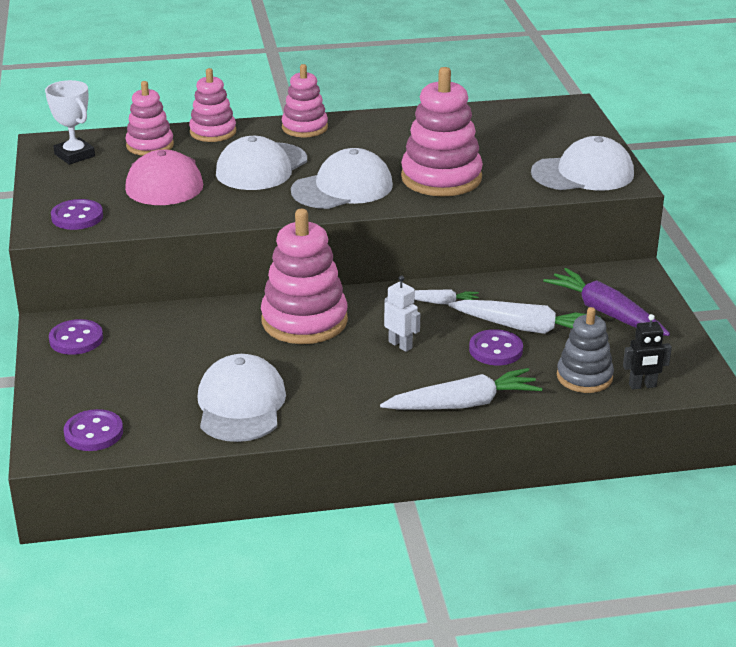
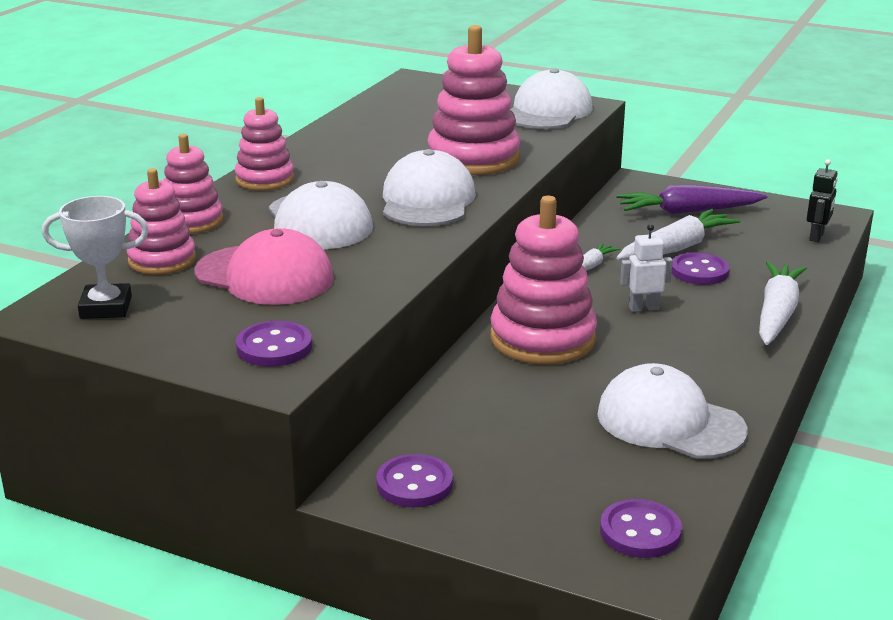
camera: 55 degrees left, 5 degrees down
(584, 377) = (781, 252): grey stacking toy -> none

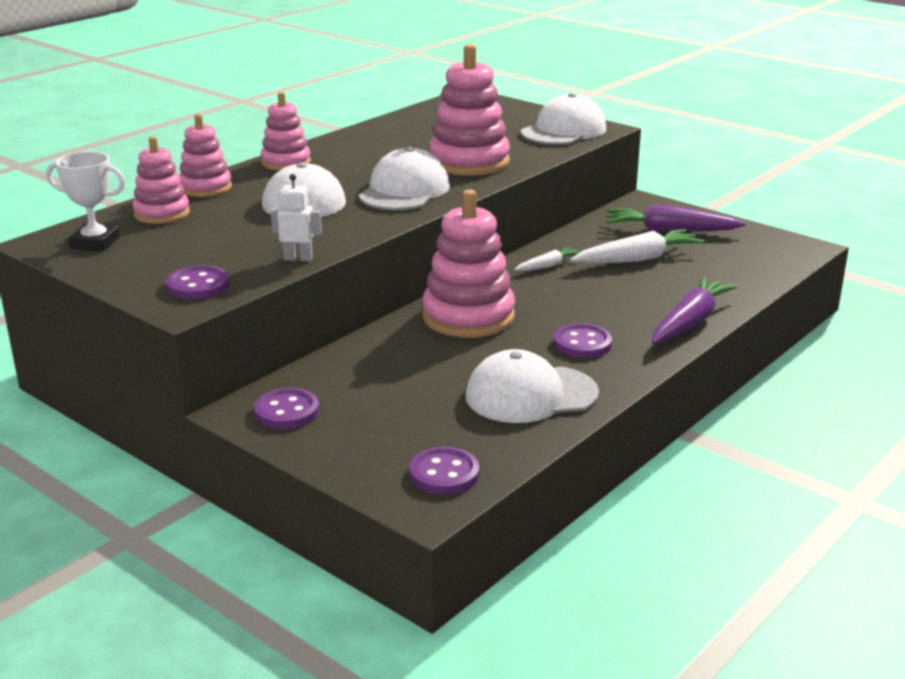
camera: 15 degrees right, 0 degrees up
(264, 276) = (230, 233): pink cap -> none
(643, 308) = (573, 303): white robot -> white robot (298, 258)
(670, 422) = (530, 395): white cap -> white cap turned 60 degrees counterclockwise
(699, 271) = (644, 280): purple button -> purple button (582, 343)
(776, 314) = (690, 322): white carrot -> purple carrot
(817, 237) = (775, 264): black robot -> none

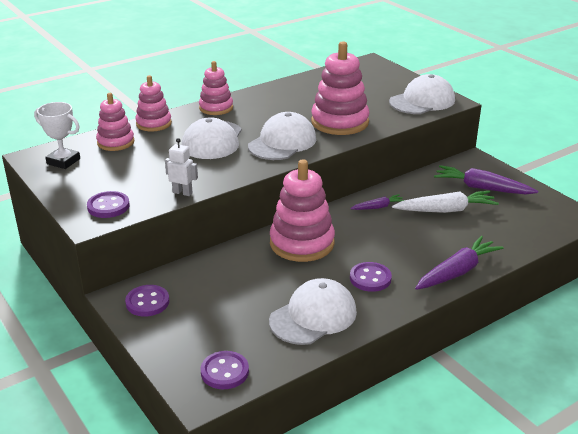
camera: 15 degrees right, 5 degrees up
(530, 395) = (313, 316): white cap -> white cap turned 135 degrees clockwise
(548, 266) = (378, 207): white carrot -> purple carrot

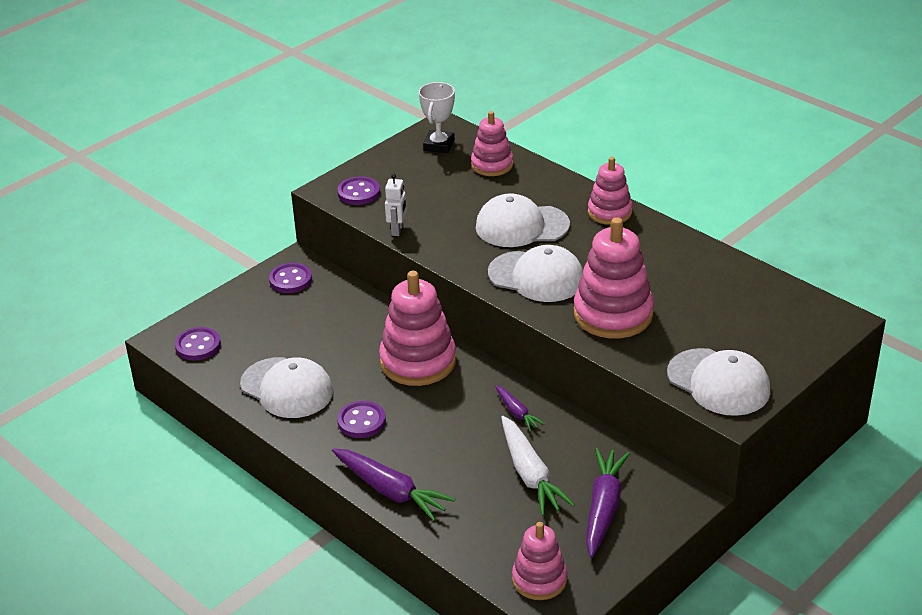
camera: 80 degrees right, 5 degrees up
(153, 123) = (547, 178): pink stacking toy -> pink stacking toy (539, 579)

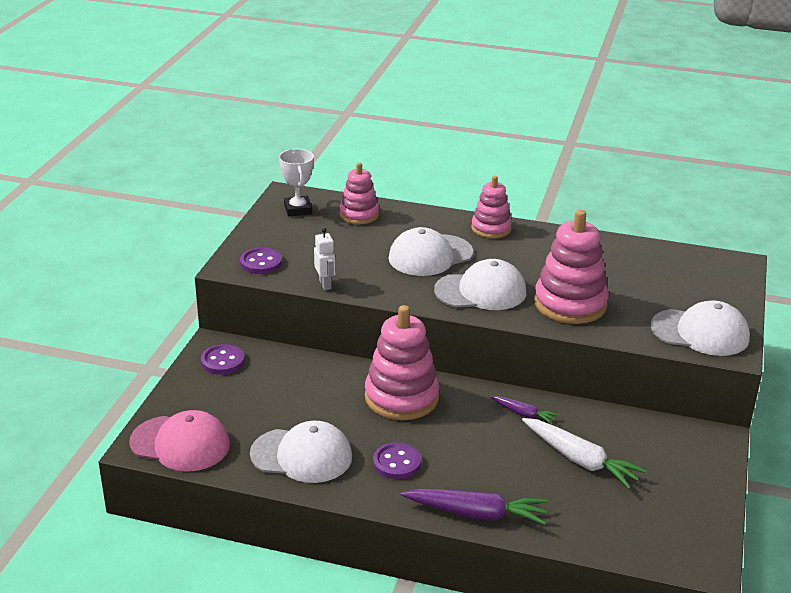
camera: 30 degrees left, 5 degrees down
(198, 345) = (180, 444): purple button -> pink cap
(539, 579) = (667, 544): pink stacking toy -> none
(603, 508) = (662, 467): purple carrot -> none

